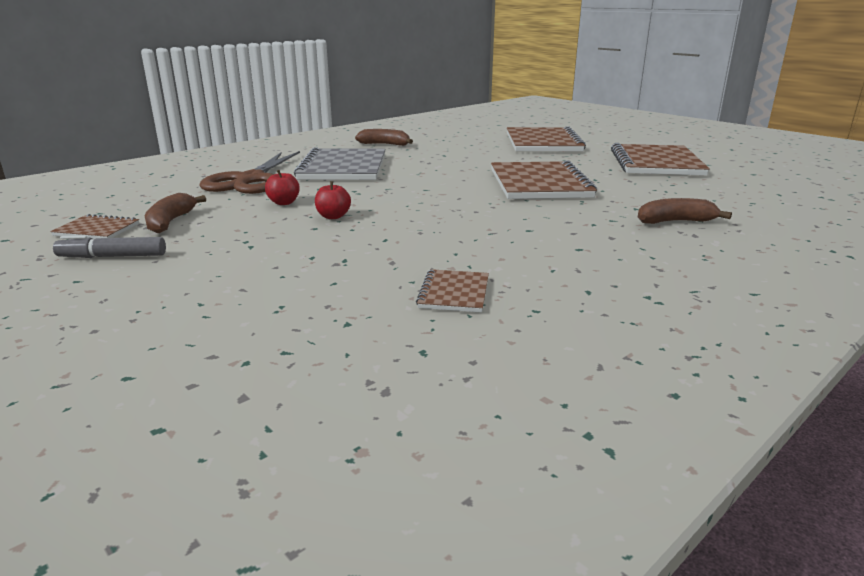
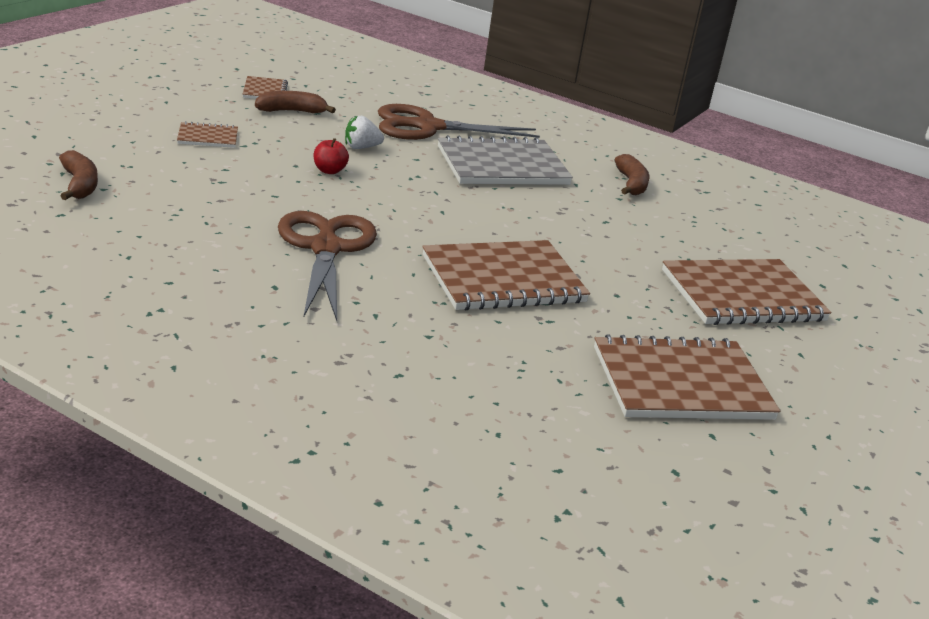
camera: 70 degrees right, 5 degrees up
(112, 256) = (211, 104): grey marker -> none
(284, 203) = (361, 147): red apple -> white strawberry
(454, 293) = (158, 225): brown notebook -> brown notebook (208, 137)
(499, 227) = (326, 248): none -> brown scissors
(675, 221) = (384, 356): brown banana -> brown banana (80, 185)

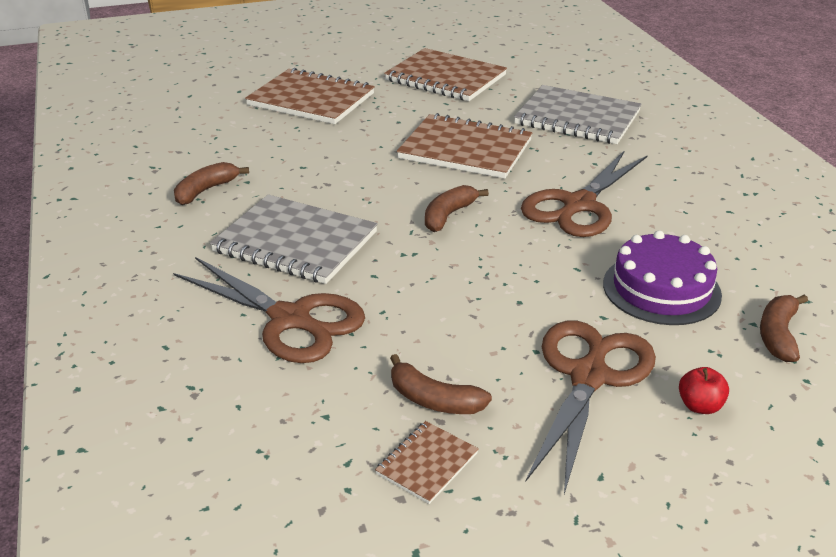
camera: 135 degrees left, 5 degrees up
(193, 196) = (661, 289): none -> purple cake
(208, 137) = (589, 376): brown notebook -> brown scissors
(329, 171) = (490, 284): red apple -> red apple (700, 406)
(361, 147) = (416, 308): white strawberry -> none
(425, 210) = (448, 215): none -> brown banana
(443, 365) = (577, 118): none -> grey notebook

